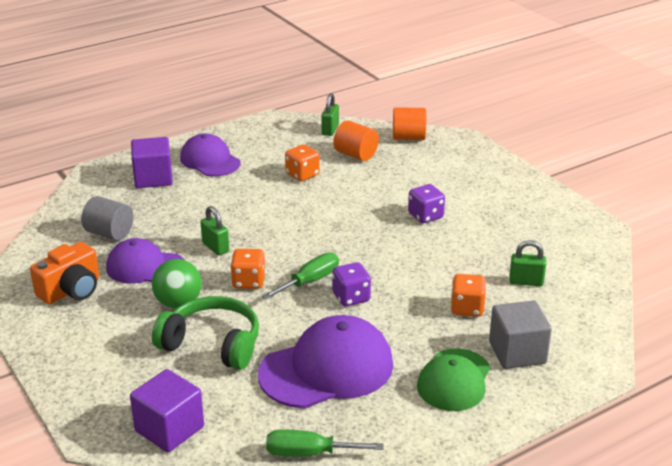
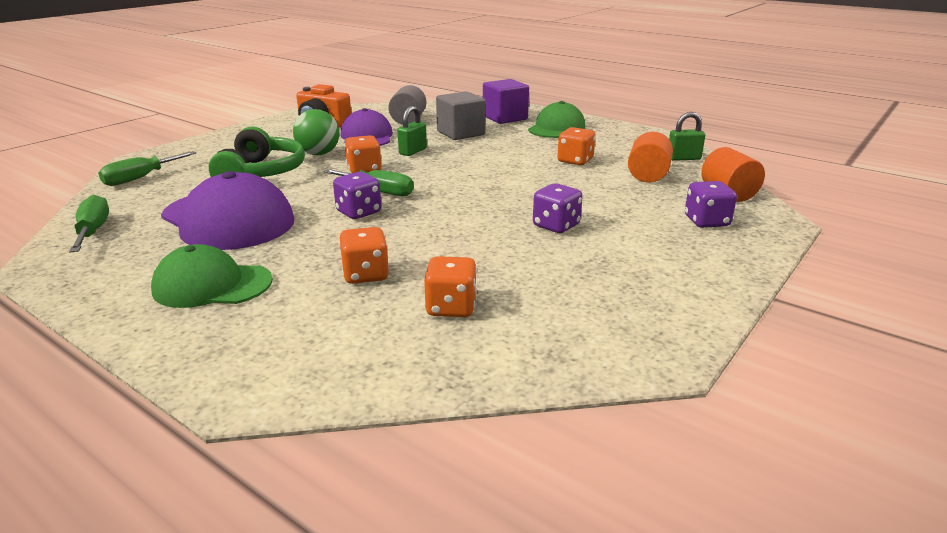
camera: 70 degrees right, 5 degrees down
(169, 429) = (140, 178): purple cube -> green screwdriver
(210, 160) = (557, 128): purple cap -> green cap
(448, 161) = (706, 222): none -> purple dice
(517, 352) = (277, 320): grey cube -> grey cube (460, 133)
(526, 282) = (451, 307): green padlock -> orange dice

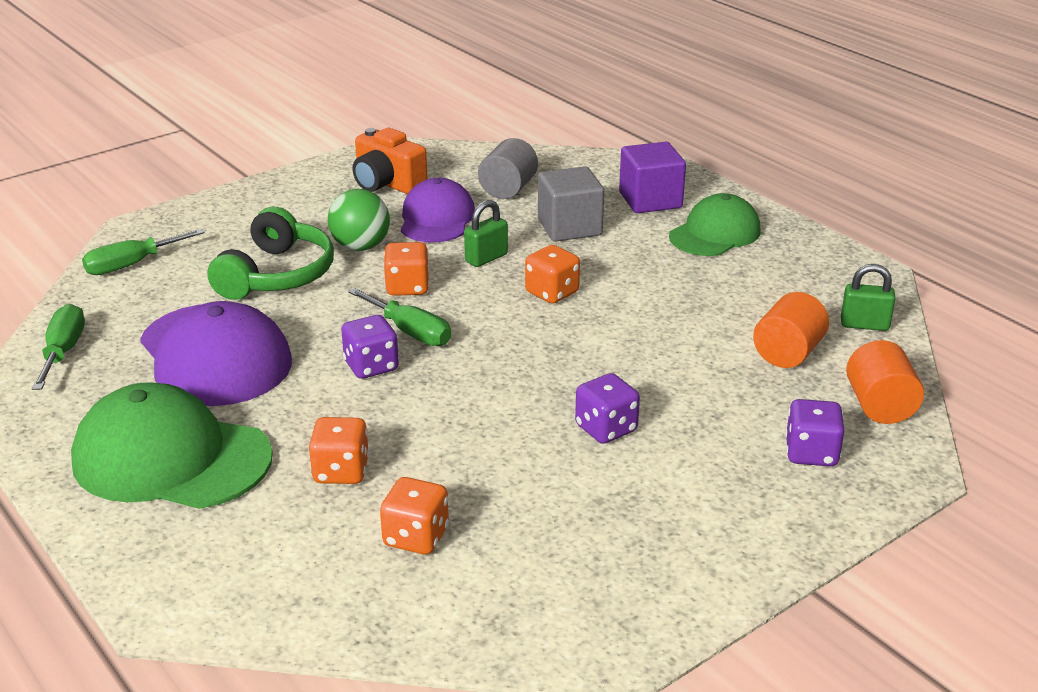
camera: 15 degrees right, 5 degrees up
(212, 285) = (171, 458): green cap -> green cap, size x1.53
(575, 161) = (701, 308): orange dice -> orange dice (552, 293)

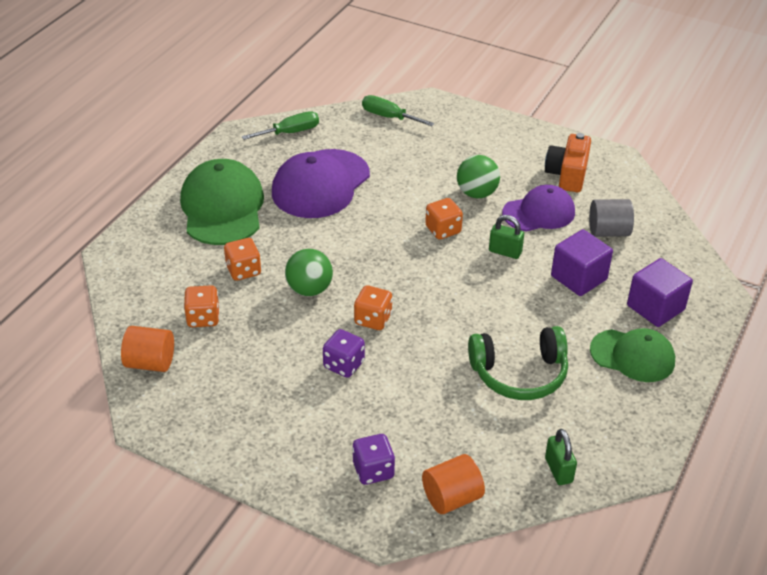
camera: 65 degrees right, 10 degrees up
(277, 275) = (418, 173): green headphones -> green headphones (519, 374)
(371, 366) = (347, 246): purple dice -> none
(410, 332) = (394, 249): green screwdriver -> none
(433, 420) = (309, 289): none -> green ball
(552, 293) = (484, 295): orange dice -> orange dice (373, 319)
(569, 227) = (578, 278): grey cube -> purple cube
(788, 353) = (488, 434): orange cylinder -> orange cylinder (150, 363)

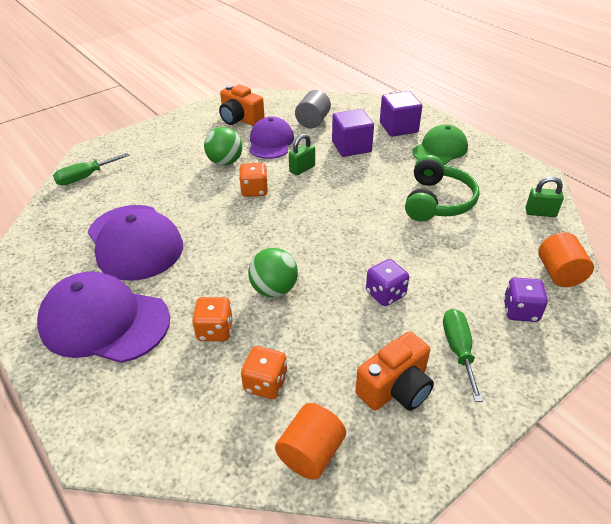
camera: 65 degrees left, 0 degrees up
(222, 207) = (104, 322): green cap -> purple cap
(233, 397) = (395, 388): none -> orange camera
(290, 132) = (39, 241): green screwdriver -> green screwdriver (458, 350)
(373, 319) = (337, 260): orange dice -> none

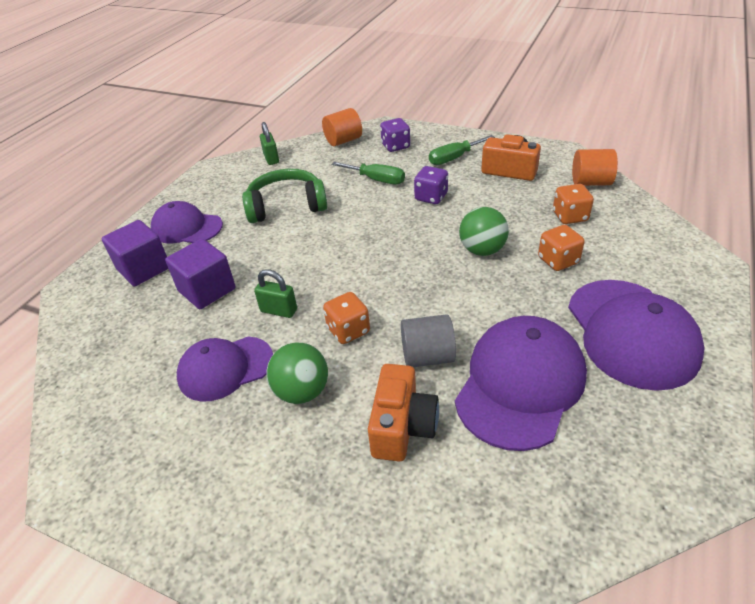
camera: 115 degrees left, 0 degrees up
(85, 177) = (451, 560): green screwdriver -> green screwdriver (377, 180)
(240, 119) = (164, 441): orange camera -> orange camera (402, 426)
(313, 121) = (149, 349): grey cylinder -> grey cylinder (427, 356)
(440, 149) = (187, 228): green cap -> purple cap

